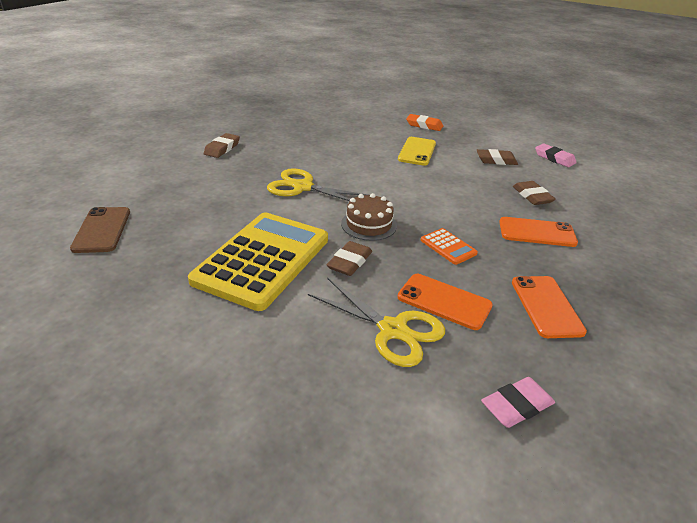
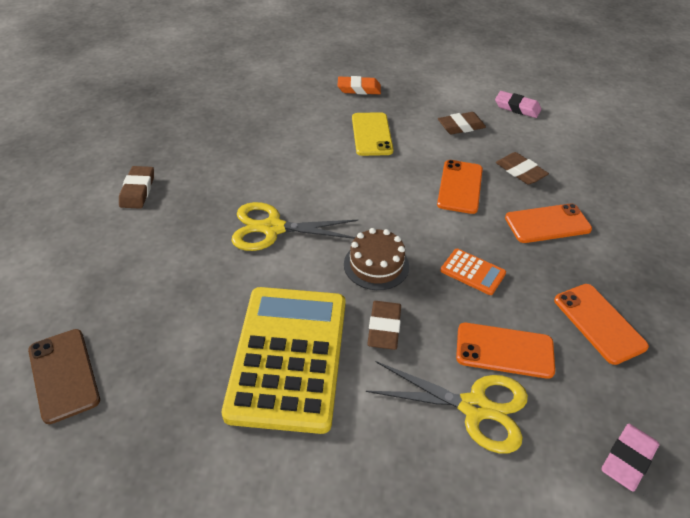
camera: 20 degrees left, 10 degrees up
(471, 194) = (460, 187): none -> orange phone

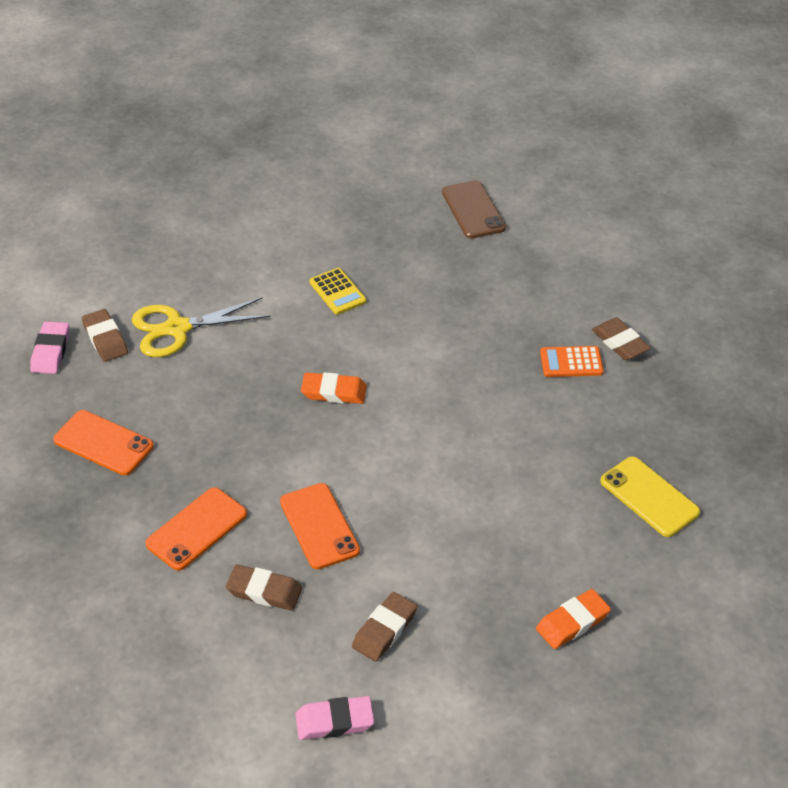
camera: 145 degrees right, 0 degrees up
(63, 375) = (473, 210): brown phone -> brown phone turned 45 degrees clockwise
(273, 228) = (457, 375): yellow scissors -> none
(289, 357) = (337, 292): yellow calculator -> yellow calculator, size x0.41
(372, 134) = (479, 547): yellow phone -> yellow phone (649, 497)
(376, 265) = (334, 392): brown cake -> orange eraser
(384, 328) = (284, 346): brown eraser -> brown eraser (105, 339)
(472, 272) = (242, 432): orange calculator -> orange calculator (571, 362)
(504, 350) = (176, 378): orange phone -> none

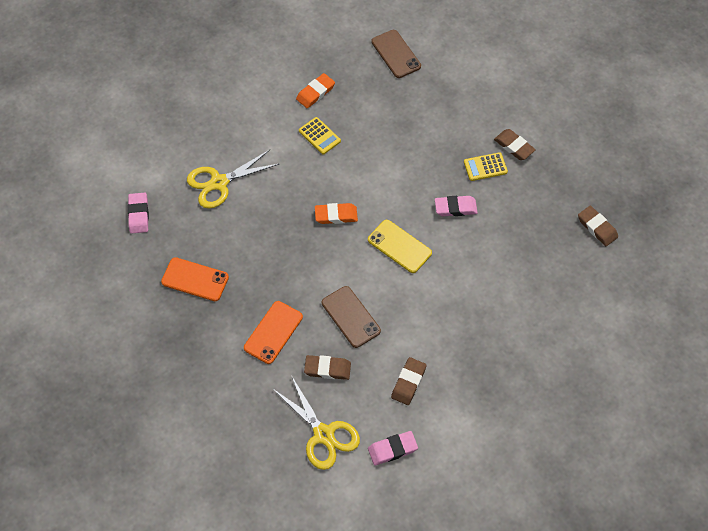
camera: 10 degrees left, 15 degrees up
(105, 339) = (173, 199): brown eraser -> brown eraser (597, 227)
(232, 682) = (323, 434): none -> yellow scissors
(319, 526) = (351, 317): orange phone -> brown phone
(514, 407) = (455, 208): none -> pink eraser
(571, 362) = (485, 167): orange calculator -> yellow calculator
(572, 622) = (522, 357): orange eraser -> orange eraser (315, 93)
(649, 497) = (553, 260): yellow phone -> yellow phone (399, 246)

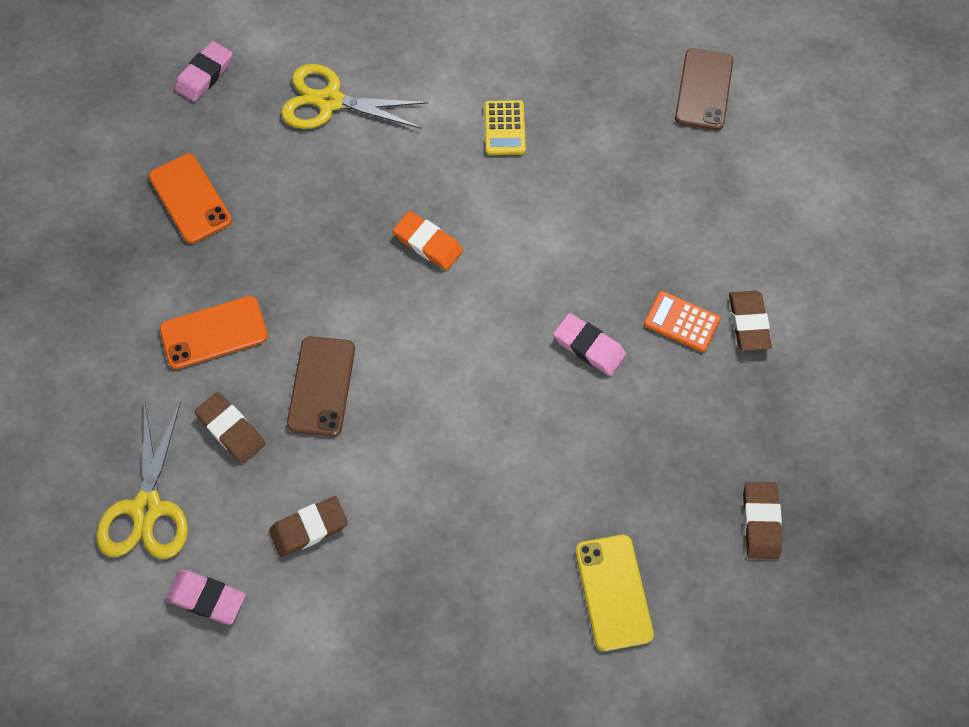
camera: 40 degrees right, 5 degrees up
(315, 93) = (552, 70): orange eraser -> none
(399, 246) = (468, 342): yellow phone -> yellow phone (613, 592)
(485, 167) = (682, 322): yellow calculator -> orange calculator

